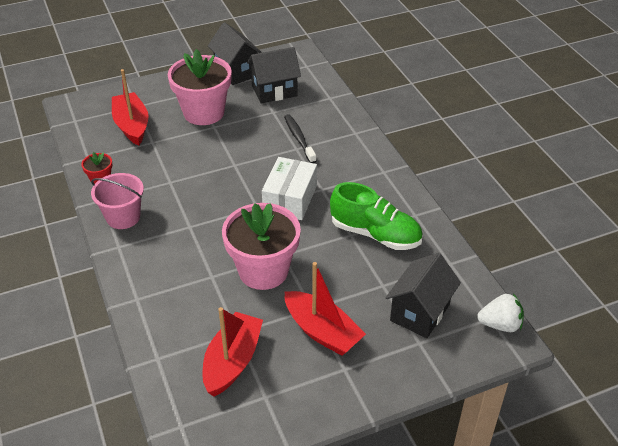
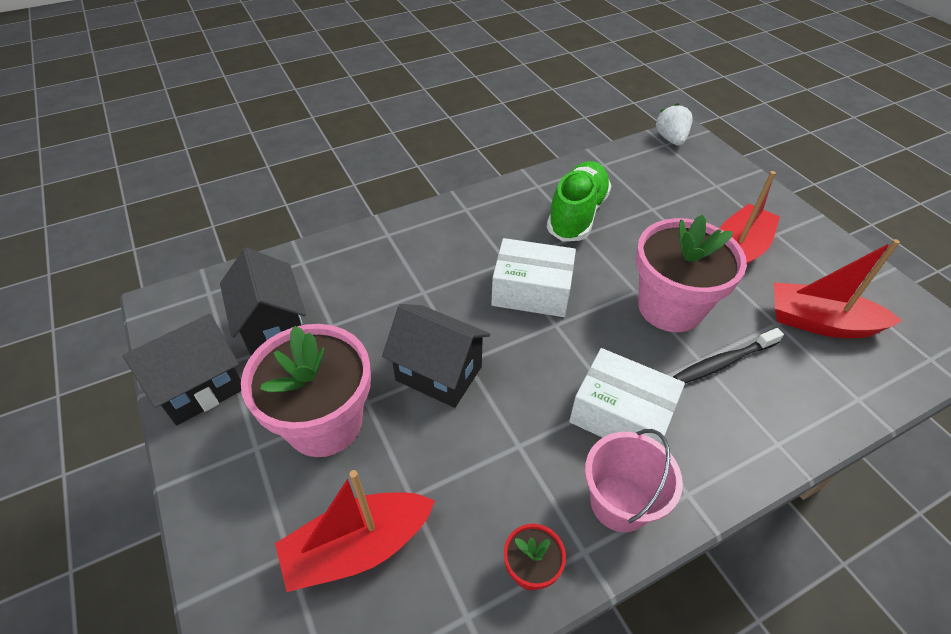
camera: 95 degrees left, 5 degrees up
(178, 227) = (621, 415): none -> white box
(299, 139) = (401, 290): black toothbrush -> black toothbrush (723, 362)
(420, 312) = (679, 184): black house -> black house (439, 373)

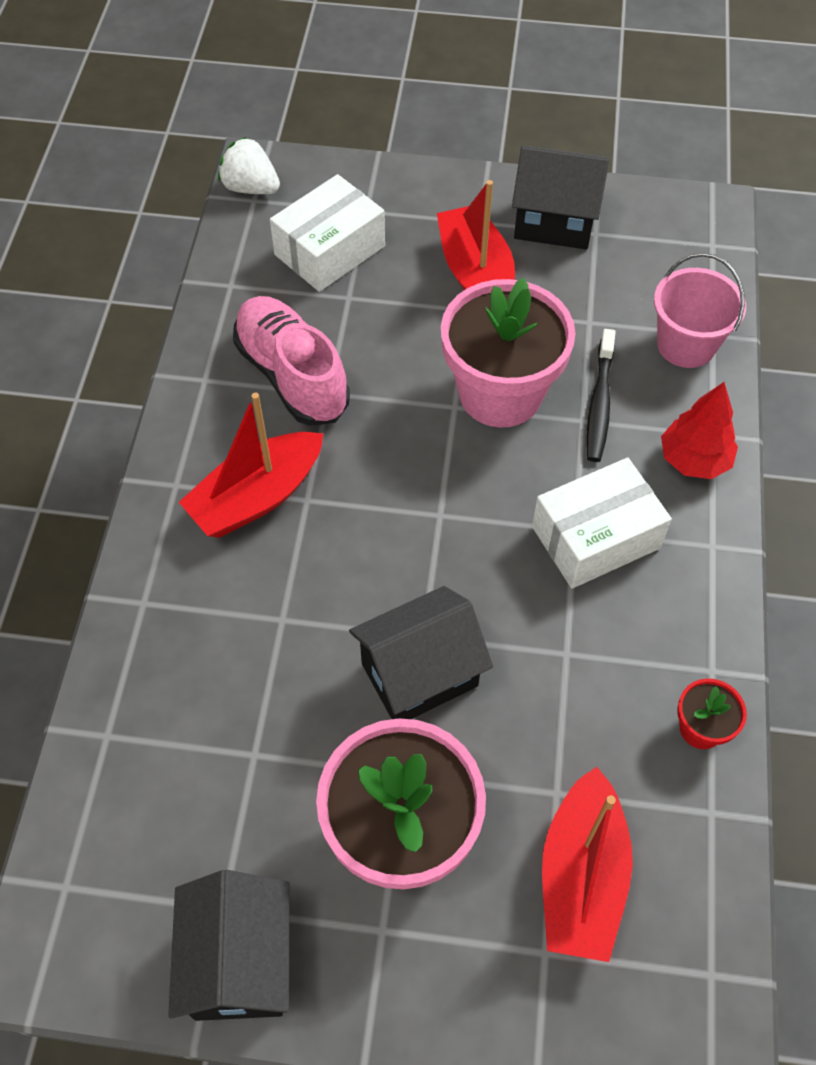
camera: 55 degrees left, 10 degrees up
(273, 328) = (204, 827): black house -> black house (554, 223)
(531, 291) = (374, 505): white box -> white box (330, 250)
(577, 214) = (292, 376): green shoe -> pink shoe
(619, 503) = (684, 607): pink bucket -> pink bucket (686, 345)
(744, 443) = (694, 460): none -> red tree
(819, 322) = (614, 288): red boat -> red boat (257, 497)

